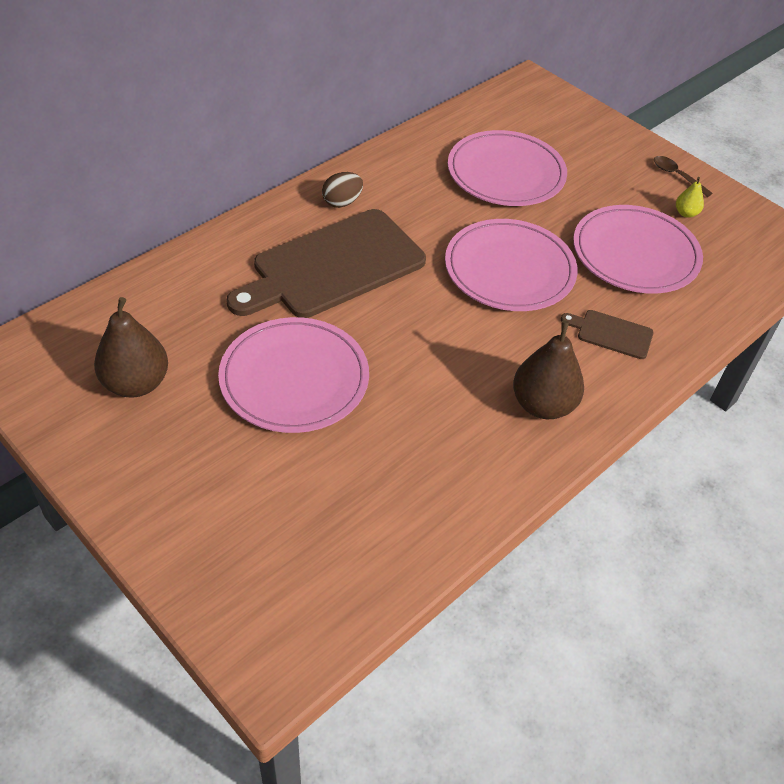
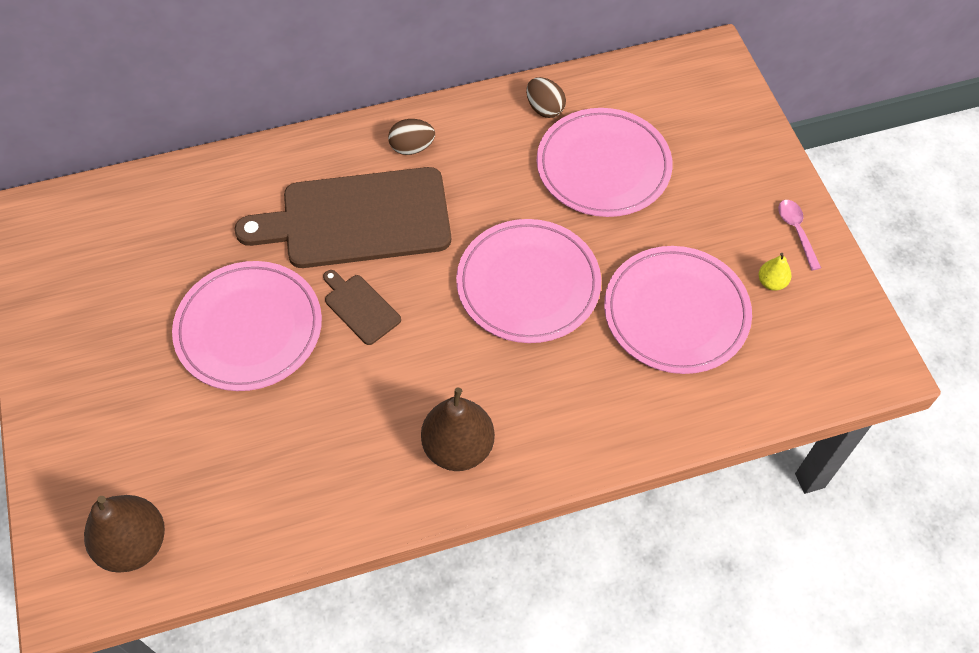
camera: 30 degrees right, 10 degrees up
(136, 383) = (115, 281): brown pear -> brown pear (134, 544)
(431, 147) = (544, 109): none -> brown egg
(611, 333) = (582, 396): brown cutting board -> brown cutting board (360, 307)
(677, 176) = (796, 231): brown spoon -> pink spoon

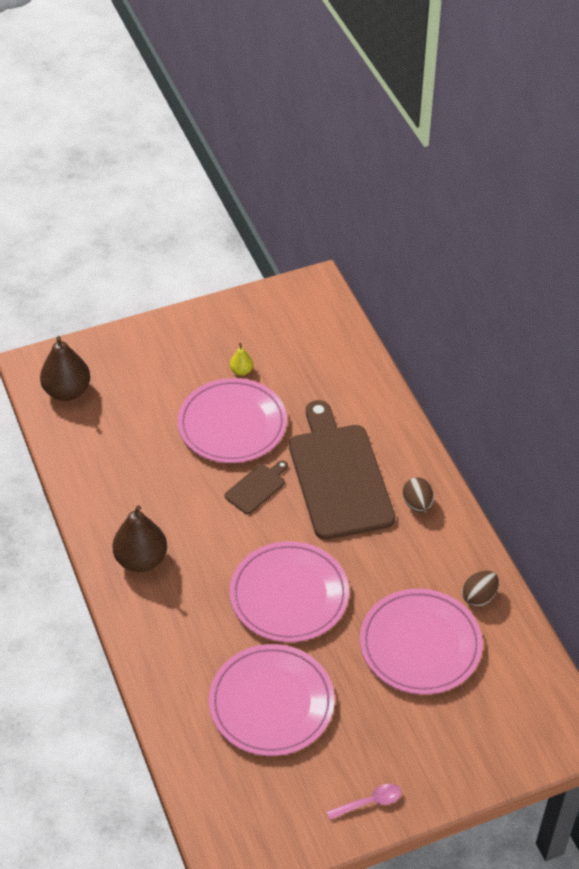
camera: 85 degrees right, 10 degrees down
(771, 282) = (310, 779): yellow pear -> yellow pear (241, 371)

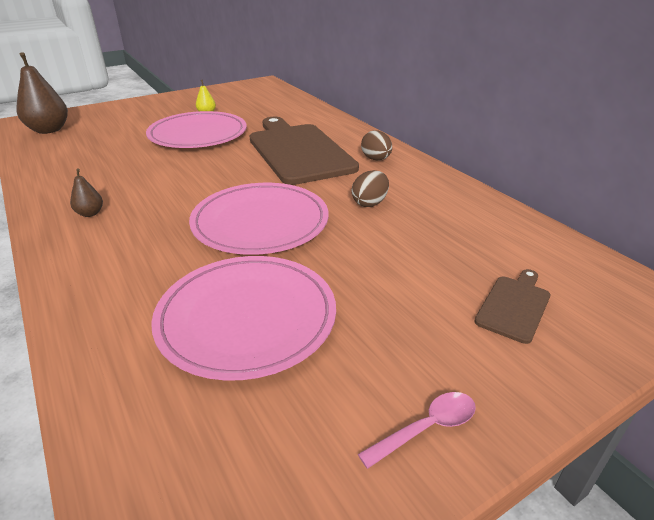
camera: 10 degrees left, 15 degrees down
(141, 560) = (90, 213): brown pear -> brown pear, size x0.48
(257, 487) = (221, 162): brown cutting board -> brown cutting board (514, 306)
(420, 644) = (422, 245): pink plate -> none
(479, 597) = (465, 205): brown egg -> brown egg (370, 203)

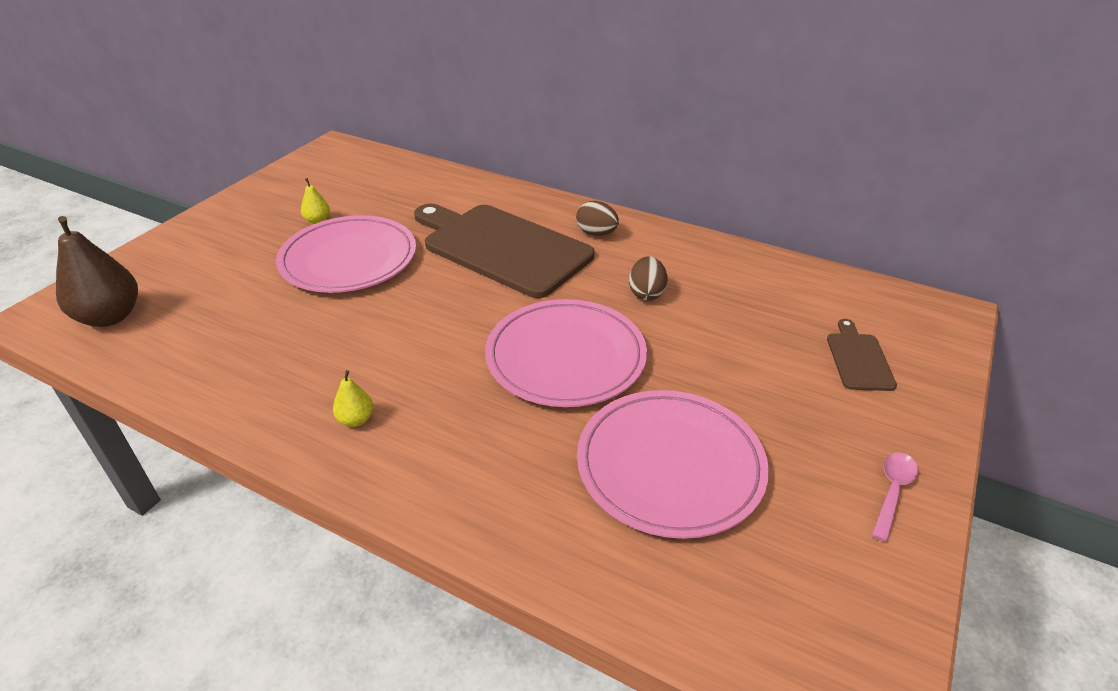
camera: 30 degrees left, 5 degrees up
(90, 213) = (356, 419): brown pear -> yellow pear

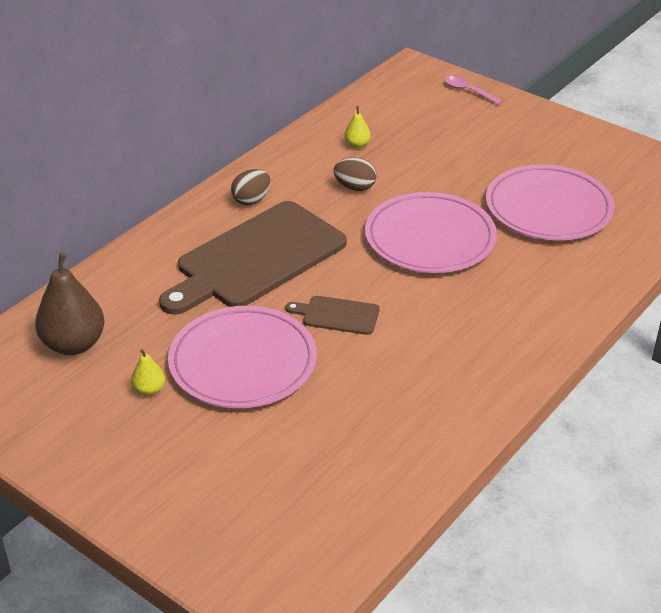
camera: 80 degrees left, 0 degrees up
(110, 317) = (301, 544): brown pear -> brown pear (74, 344)
(356, 419) = (488, 351): yellow pear -> yellow pear (357, 145)
(858, 359) = (455, 114): brown cutting board -> brown cutting board (337, 315)
(892, 492) = (574, 134): pink spoon -> pink spoon (468, 91)

